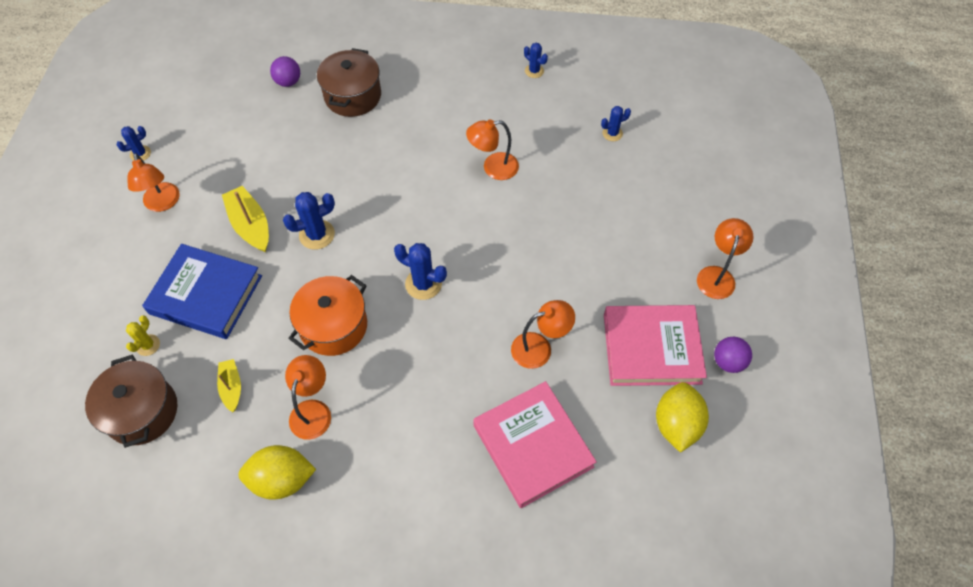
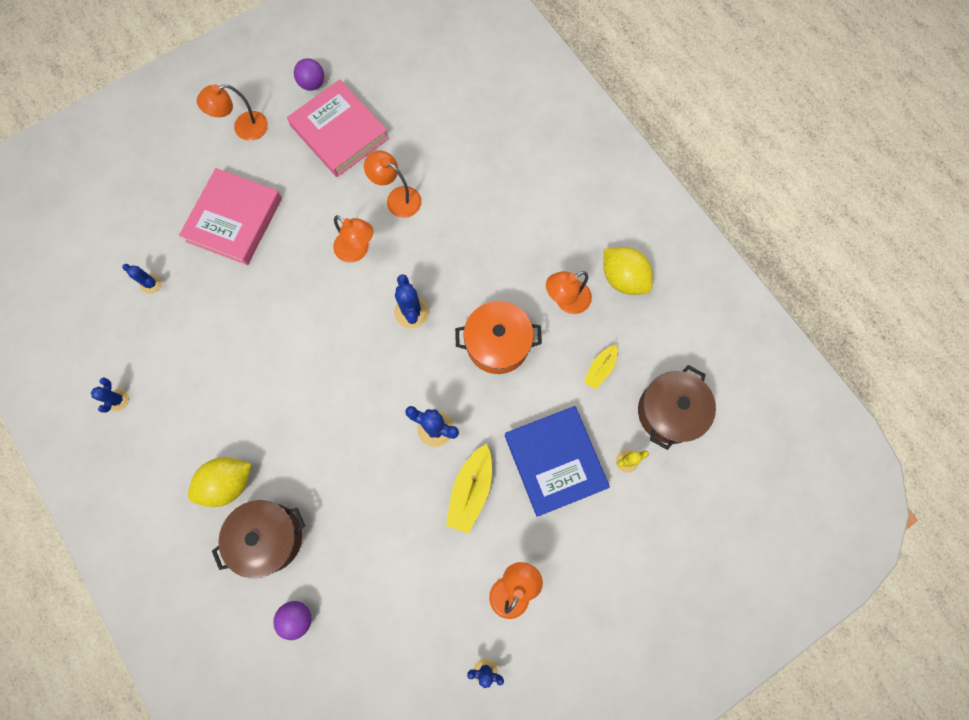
camera: 130 degrees left, 15 degrees up
(493, 168) = (260, 348): orange lamp -> orange lamp (357, 251)
(533, 446) = (470, 153): pink book -> pink book (234, 219)
(676, 424) = (384, 86): yellow lemon -> yellow lemon (228, 483)

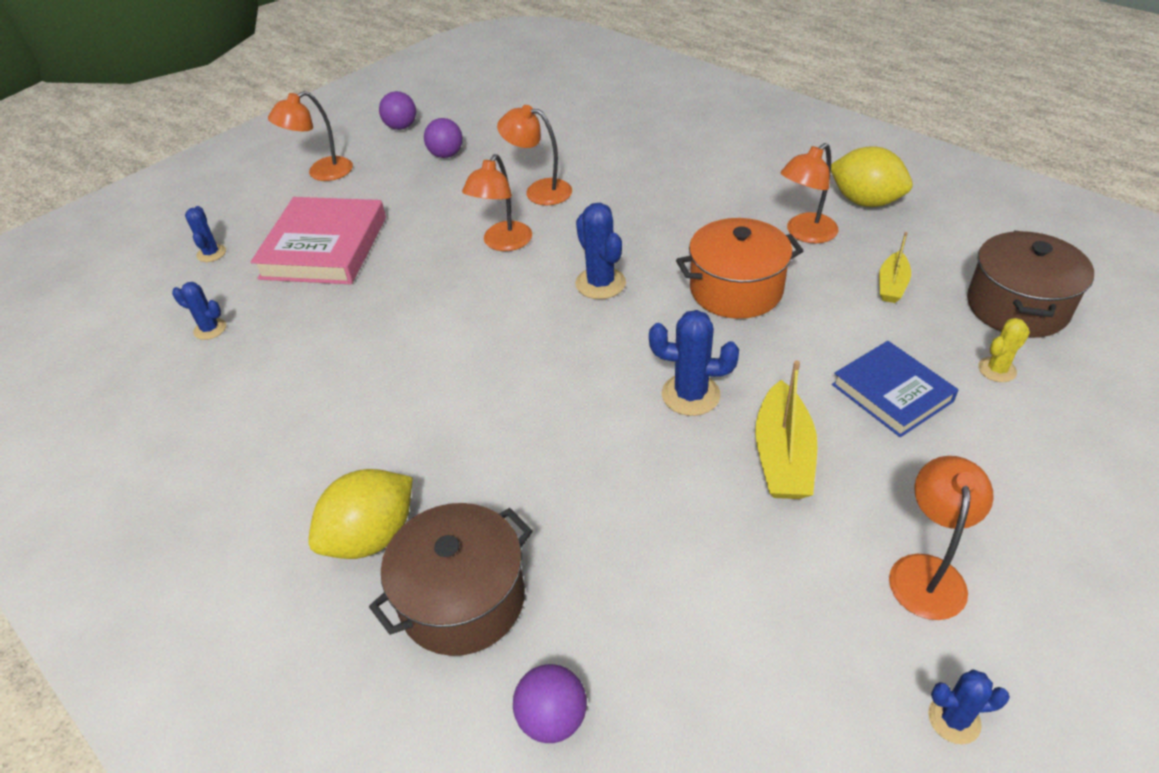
camera: 10 degrees left, 30 degrees down
(118, 400) = (164, 468): blue cactus -> blue cactus (211, 253)
(340, 132) = (446, 155): pink book -> purple ball
(357, 251) = (503, 243): orange lamp -> orange lamp turned 90 degrees clockwise
(555, 461) = (892, 393): blue book -> blue book, size x0.64

